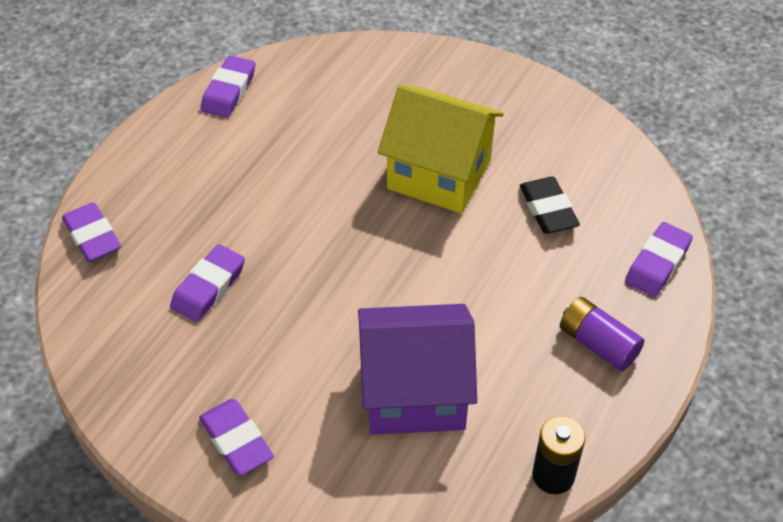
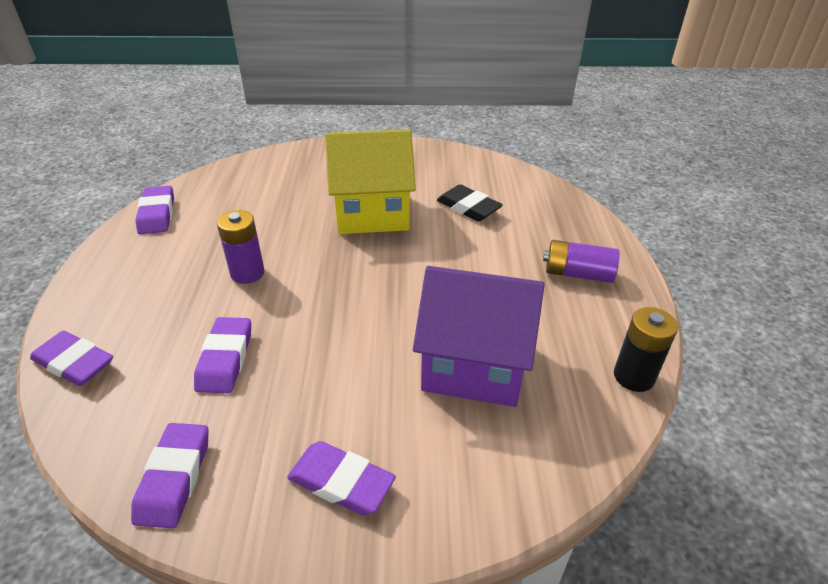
camera: 30 degrees left, 10 degrees down
(274, 201) = (247, 273): none -> purple battery
(415, 392) = (474, 364): purple house -> purple house turned 45 degrees clockwise
(657, 263) = (568, 213): purple eraser -> purple eraser (174, 478)

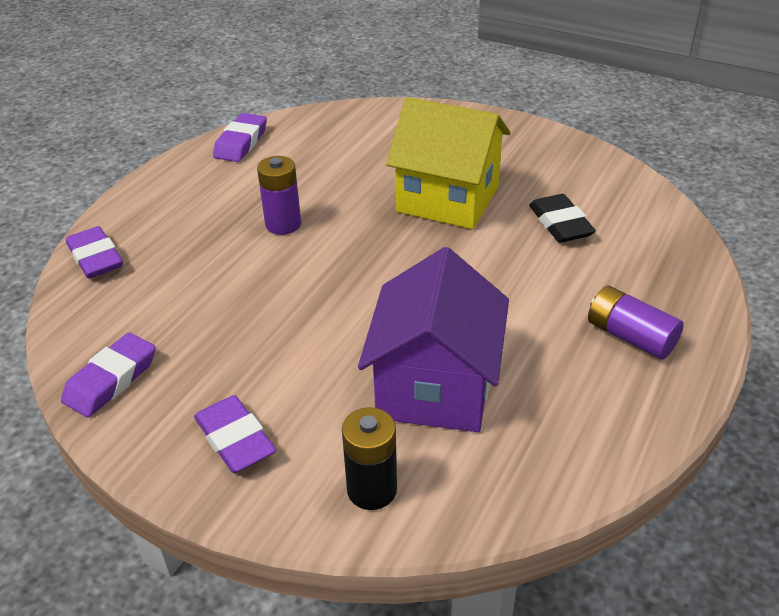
camera: 30 degrees right, 0 degrees up
(225, 359) = (212, 297): purple eraser -> none
(474, 364) = (435, 387): purple house -> purple house turned 60 degrees clockwise
(634, 376) = (600, 465): black battery -> black battery (372, 489)

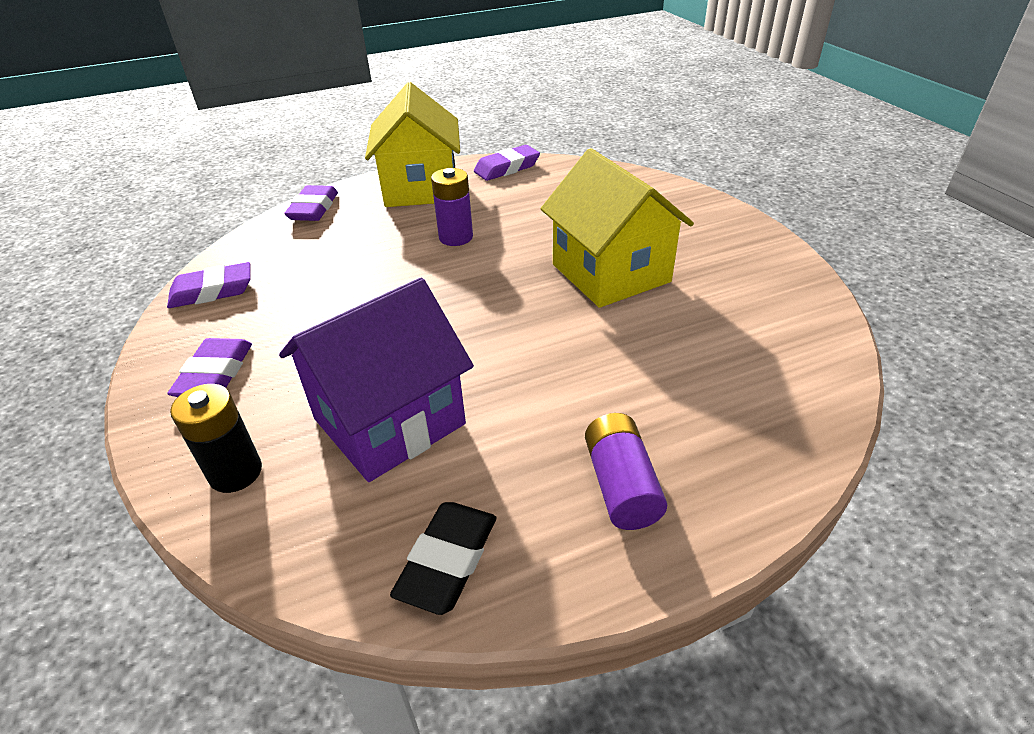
camera: 40 degrees right, 0 degrees up
(182, 193) = (421, 188): none -> yellow house
(560, 224) = (690, 341): black eraser -> black eraser (448, 560)

